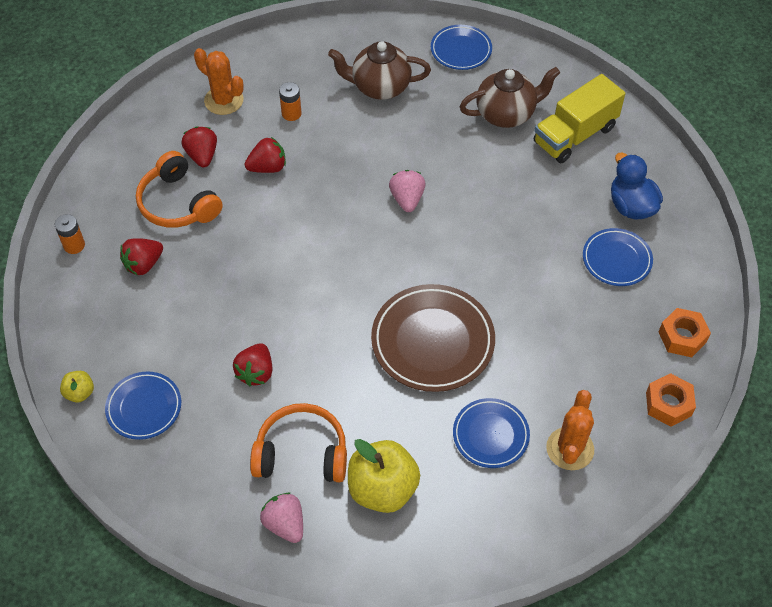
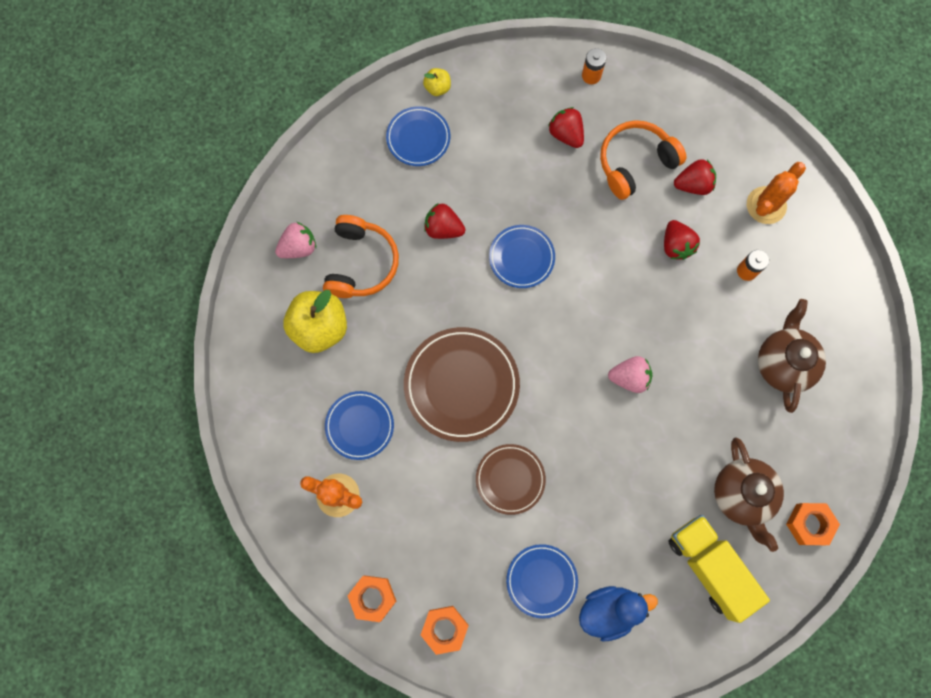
camera: 95 degrees right, 20 degrees up
(461, 50) = (838, 457): blue plate -> blue plate (521, 258)
(523, 69) = (809, 524): none -> orange nut
(524, 291) = (510, 479): none -> brown plate

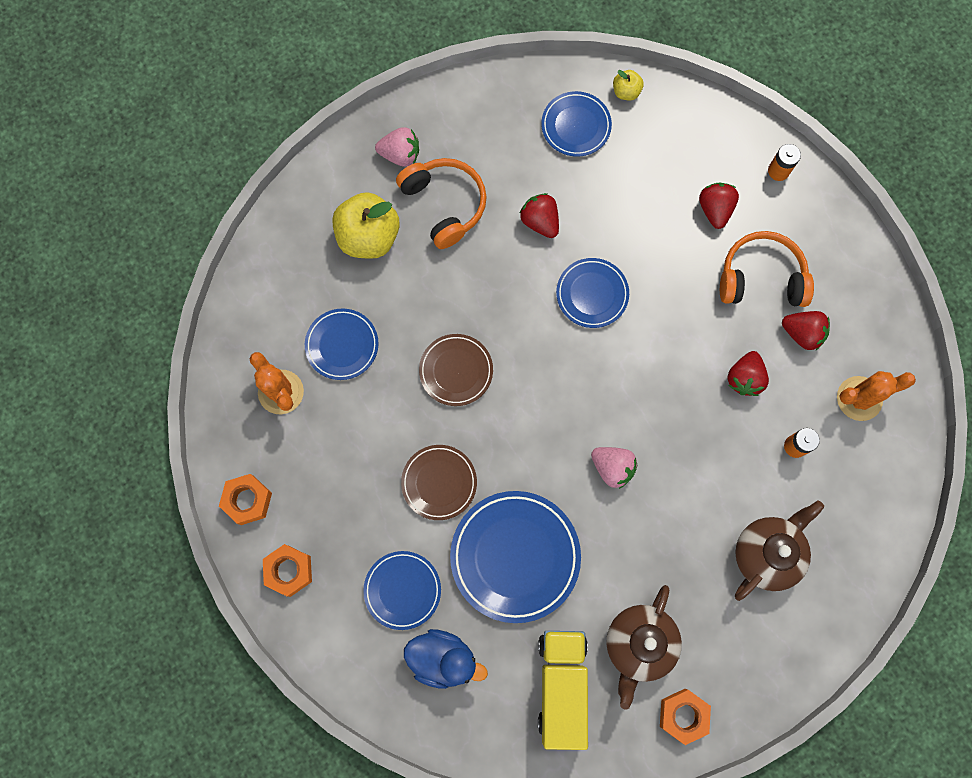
camera: 35 degrees right, 0 degrees up
(361, 263) = (445, 204): orange headphones -> orange headphones turned 75 degrees counterclockwise
(461, 385) = (456, 371): brown plate -> brown plate, size x0.59
(606, 494) = (515, 556): none -> blue plate

